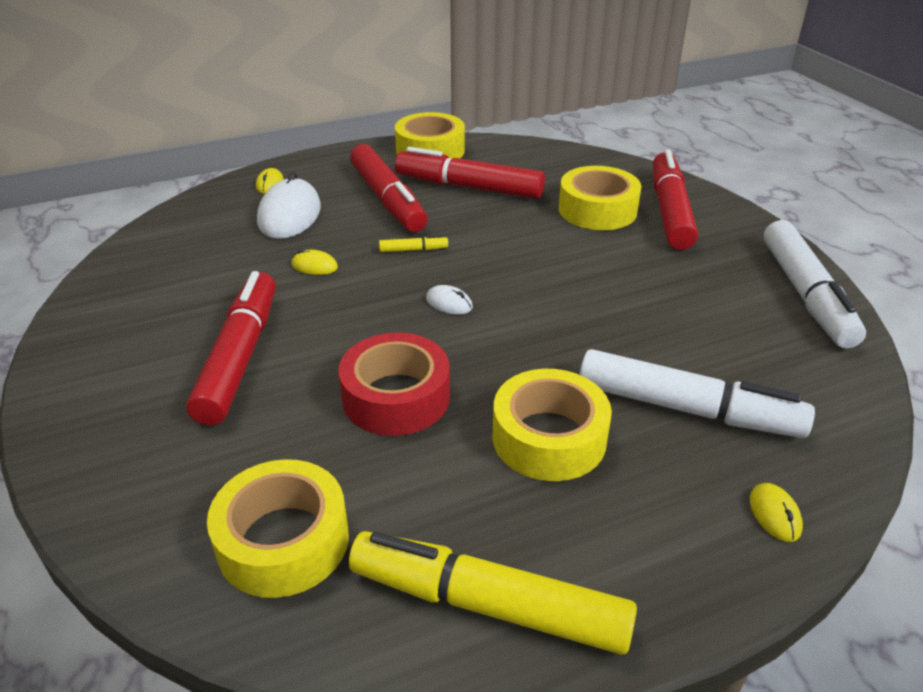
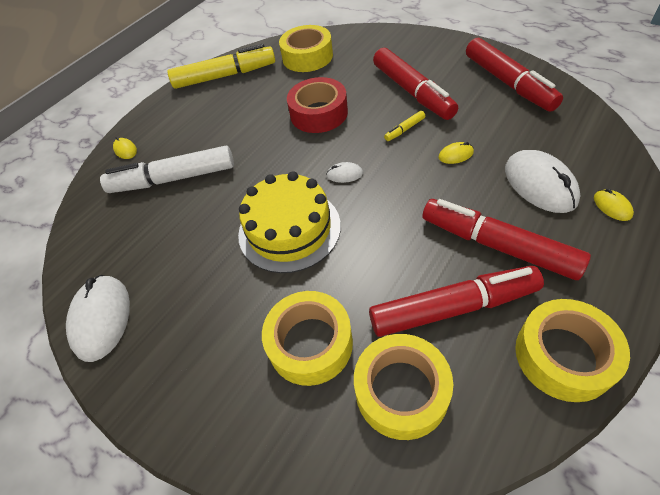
camera: 155 degrees right, 15 degrees up
(413, 250) = (412, 203): yellow marker -> yellow marker (404, 129)
(549, 438) = (235, 132): yellow tape -> yellow tape (401, 391)
(558, 282) = (289, 229): none -> yellow cake
(669, 211) = (240, 386): red marker -> red marker (508, 83)
(806, 294) = (102, 318): white marker -> white mouse

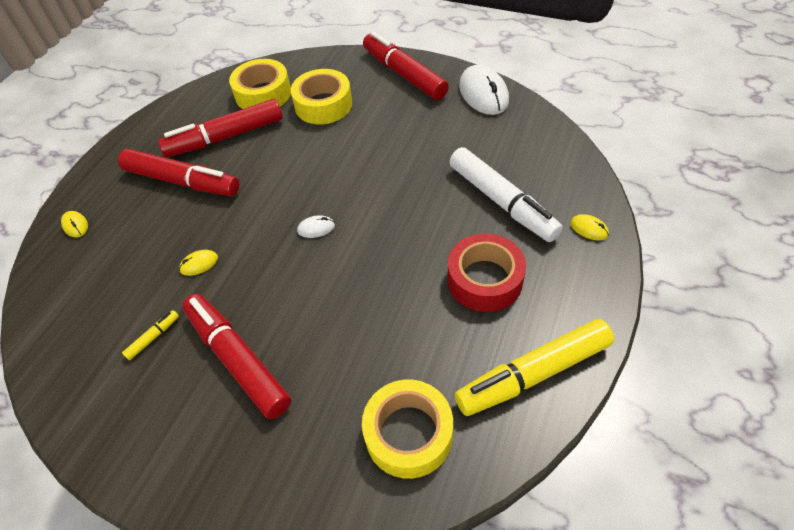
camera: 165 degrees right, 0 degrees up
(173, 179) = (502, 202): white marker -> white marker turned 75 degrees clockwise
(289, 229) = (359, 170): yellow cake -> none
(319, 113) = (361, 308): red tape -> red tape (484, 280)
(404, 129) = (251, 293): yellow marker -> yellow marker (153, 337)
(508, 83) = (105, 388): red marker -> red marker (404, 74)
(539, 184) = (127, 239): white mouse -> none
(563, 355) = (161, 123): yellow tape -> none

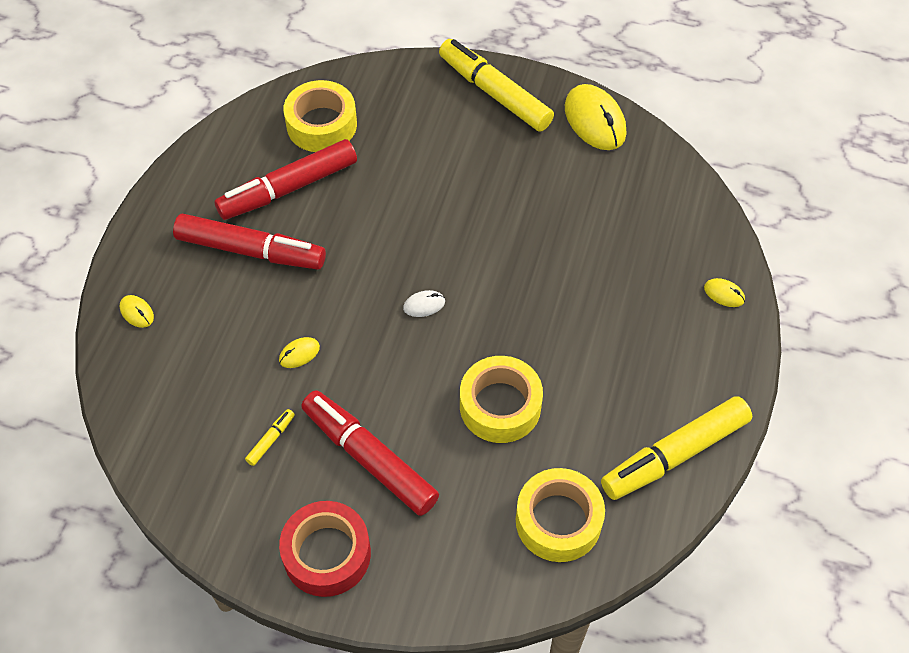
camera: 10 degrees left, 5 degrees up
(323, 105) = (401, 140): yellow tape -> yellow tape (500, 406)
(404, 74) = (494, 93): red marker -> yellow marker
(483, 94) = (595, 120): white mouse -> yellow mouse
(484, 280) = (617, 358): red tape -> red tape (327, 554)
(502, 202) = (628, 265): white marker -> none

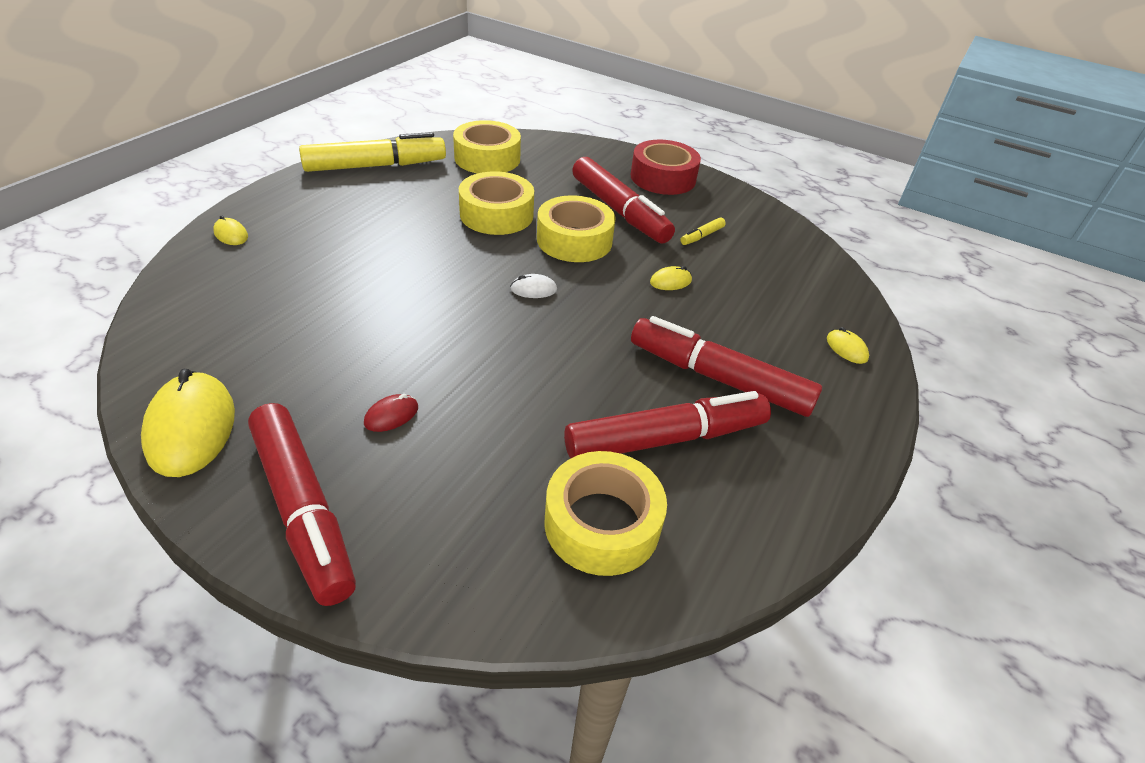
camera: 170 degrees left, 15 degrees down
(406, 388) = (574, 240): none -> yellow tape
(478, 159) = (391, 415): none -> red mouse
(494, 93) = (303, 509): yellow marker -> red marker

